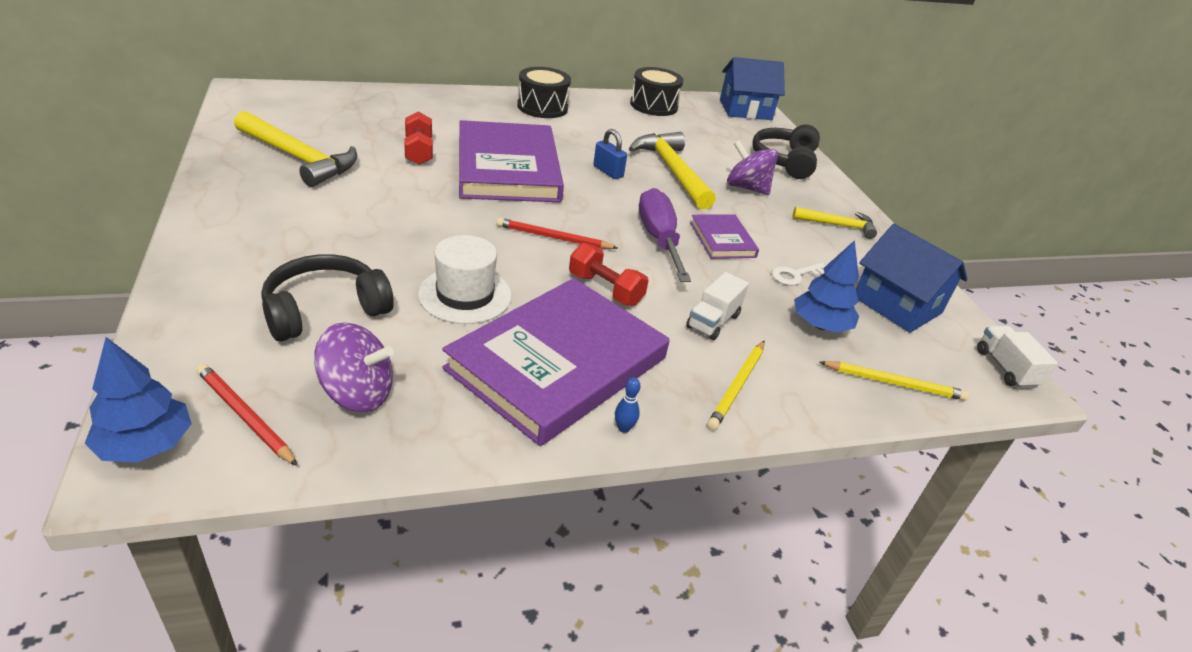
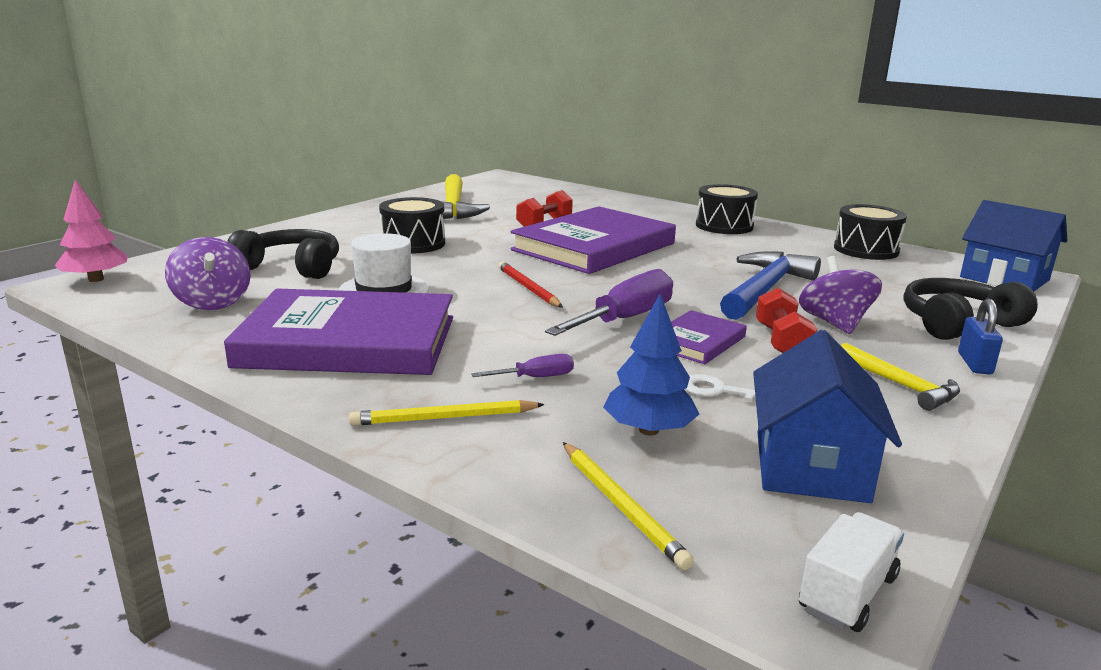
camera: 55 degrees right, 15 degrees down
(146, 445) = (96, 279): blue tree -> pink tree
(244, 416) = (150, 287): red pencil -> none
(366, 225) = (413, 243): none -> black drum
(605, 289) = (492, 325): red dumbbell -> red dumbbell (781, 342)
(608, 171) = (687, 271): blue padlock -> blue padlock (974, 363)
(624, 428) = (297, 389): blue bowling pin -> none
(672, 171) = (764, 289): yellow hammer -> blue hammer
(713, 321) = (535, 377): white truck -> purple screwdriver

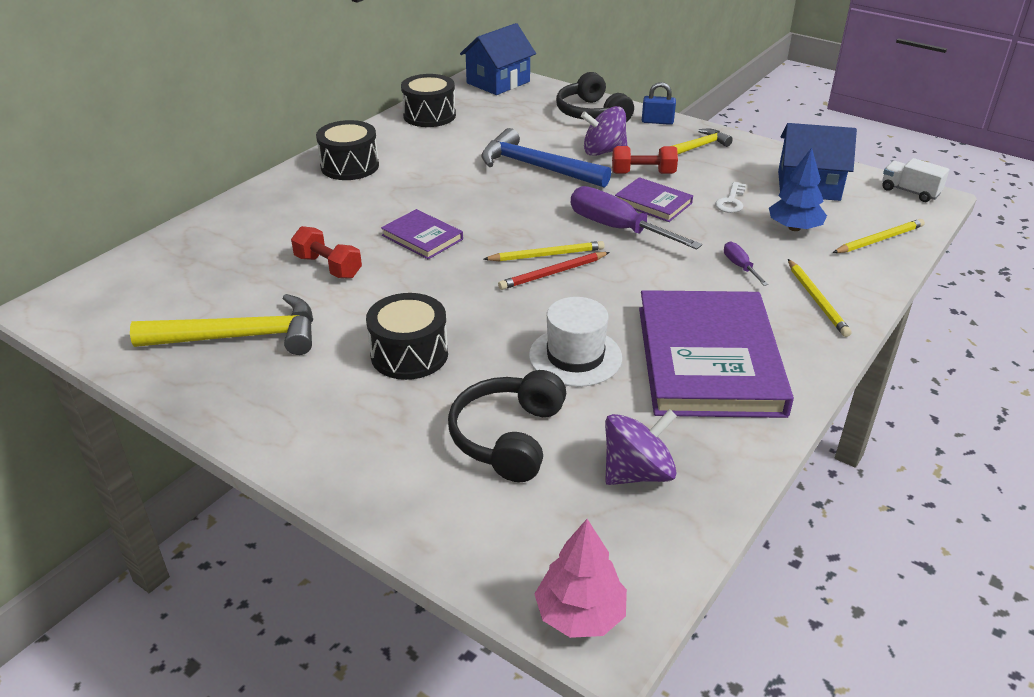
camera: 90 degrees left, 15 degrees up
(564, 287) = (546, 255): none -> yellow pencil
(594, 247) = (422, 237): purple book -> purple book, size x0.47

